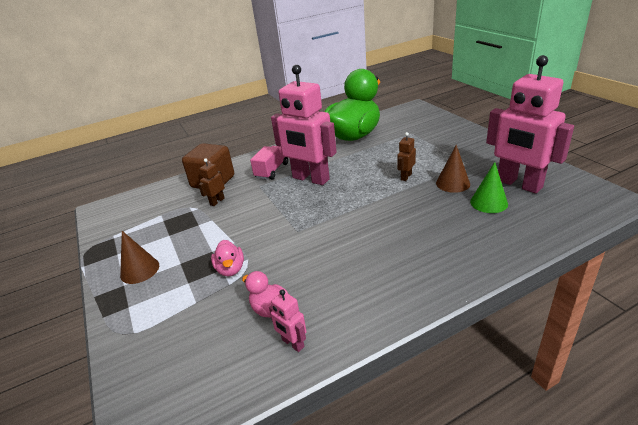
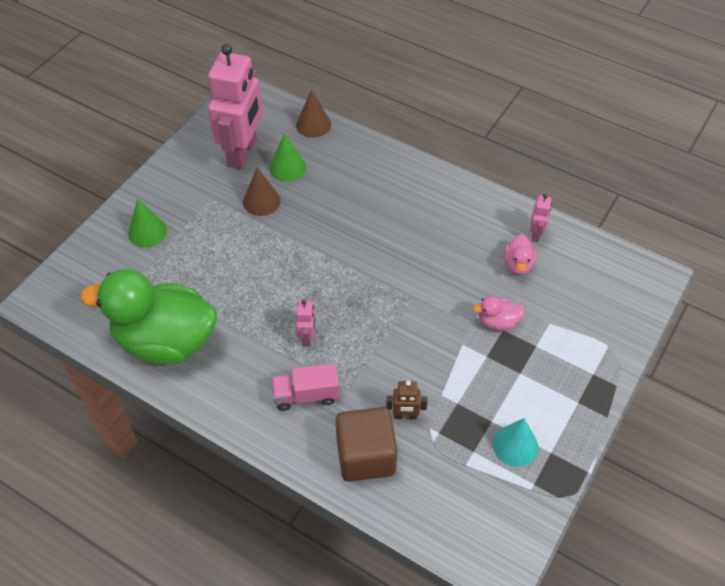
camera: 125 degrees left, 20 degrees up
(140, 270) = (552, 405): brown cone -> brown cone (313, 124)
(142, 239) = (515, 445): none -> turquoise cone
(230, 269) = (497, 322): pink duck -> pink duck turned 135 degrees counterclockwise
(310, 179) = (307, 337): pink robot -> pink robot, size x0.41
(406, 177) = (263, 244): brown robot -> none
(448, 138) = (147, 232): none -> green cone

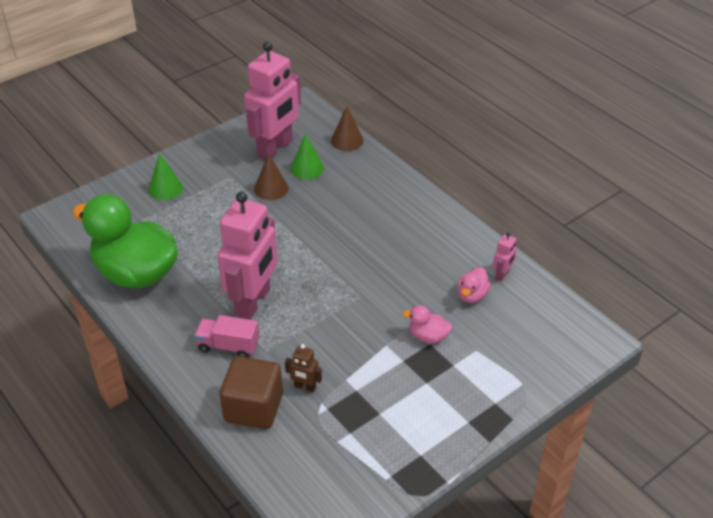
camera: 20 degrees right, 10 degrees down
(307, 337) = (253, 302): pink robot -> pink robot, size x2.42
(515, 445) = (390, 439): turquoise cone -> none

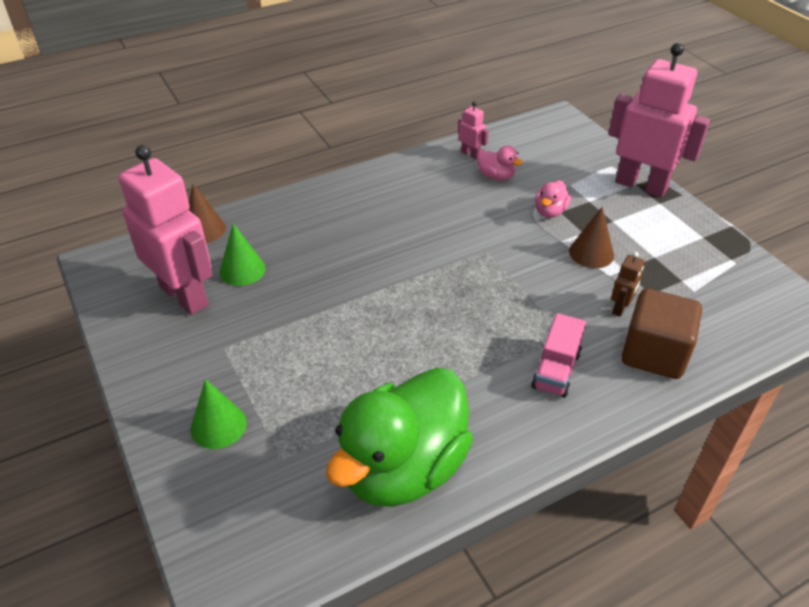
camera: 80 degrees left, 0 degrees up
(253, 302) = (482, 341): pink robot -> pink robot (641, 185)
(271, 188) = (269, 307): brown cone -> brown cone (591, 253)

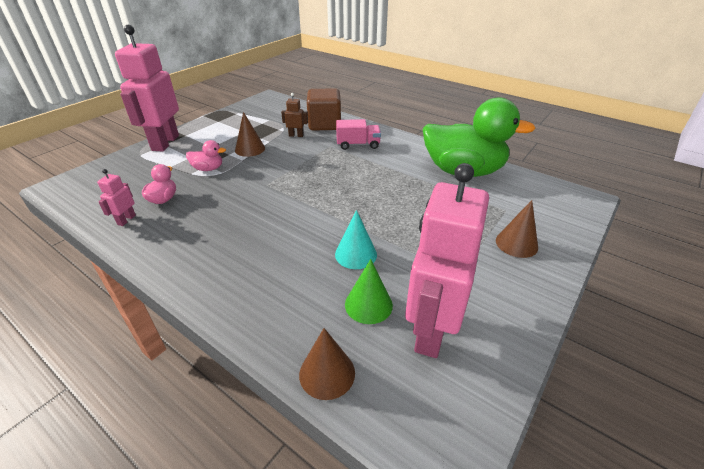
camera: 115 degrees left, 5 degrees down
(218, 425) = (516, 243): green cone -> brown cone
(309, 283) = (356, 254): none -> turquoise cone

